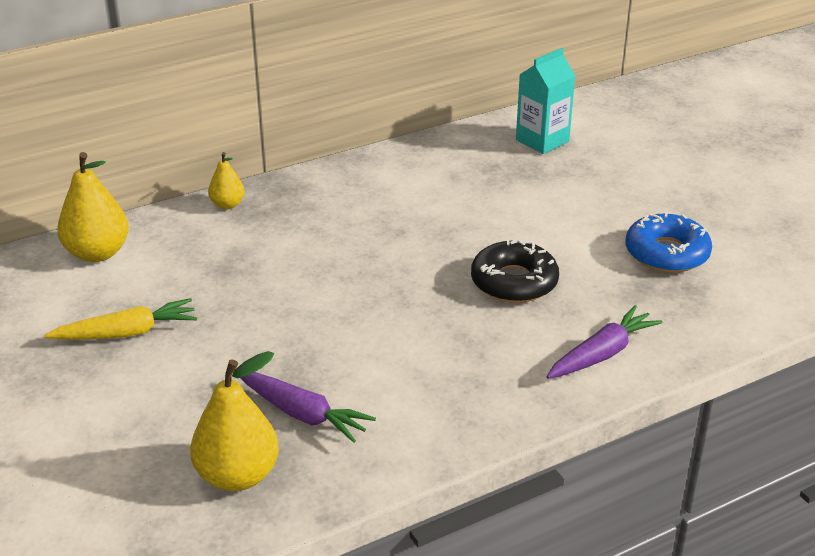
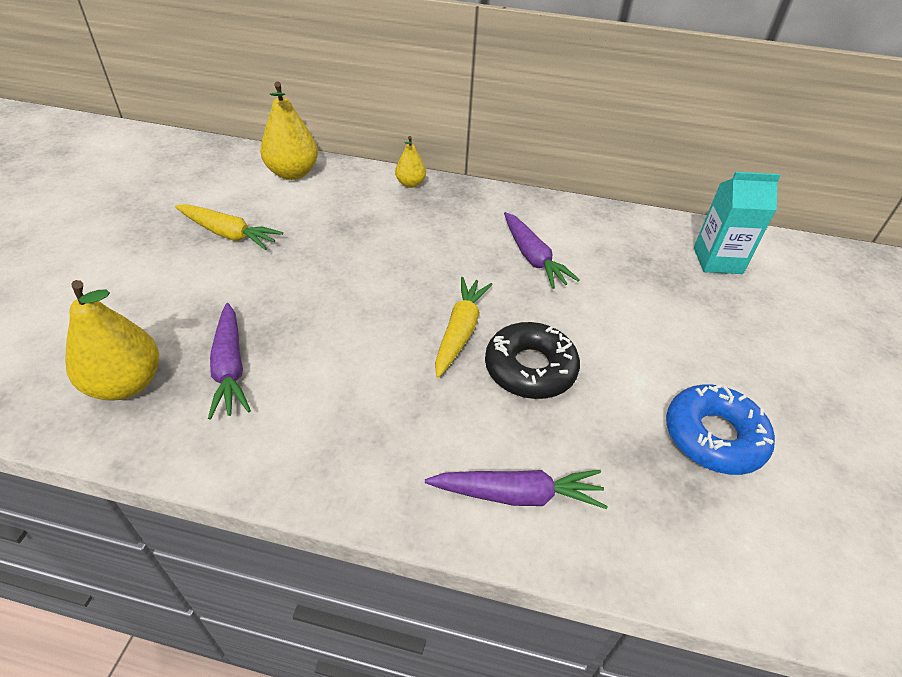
camera: 40 degrees right, 10 degrees up
(414, 208) = (533, 258): none -> purple carrot
(434, 288) = (460, 331): none -> yellow carrot

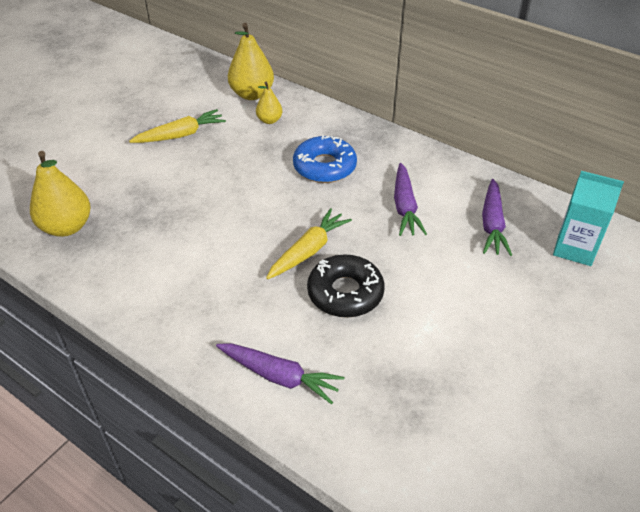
camera: 25 degrees right, 0 degrees up
(228, 234) = (180, 135): yellow carrot -> yellow carrot turned 75 degrees counterclockwise
(230, 367) = (135, 234): purple carrot -> purple carrot (492, 224)
(410, 184) = (340, 121): yellow pear -> yellow pear (269, 120)
(713, 436) = (460, 385): blue donut -> blue donut (324, 167)

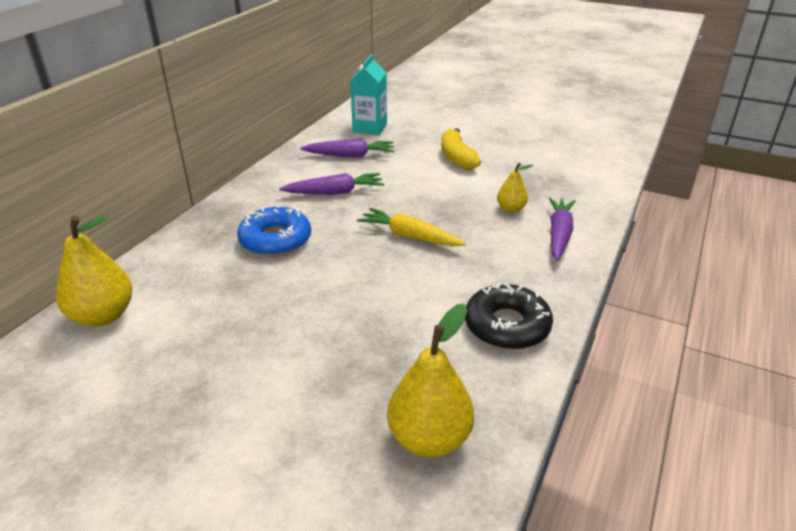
camera: 100 degrees left, 10 degrees down
(180, 135) = (201, 369): yellow carrot -> none
(269, 120) = (175, 290): yellow pear -> yellow pear (511, 209)
(345, 293) = (455, 213): black donut -> black donut (507, 326)
(485, 321) = (457, 158): none -> yellow banana

